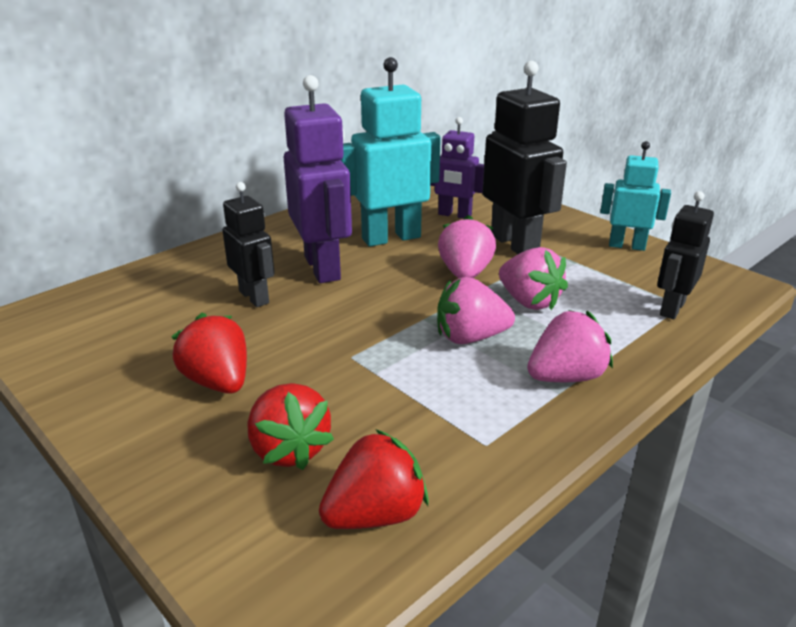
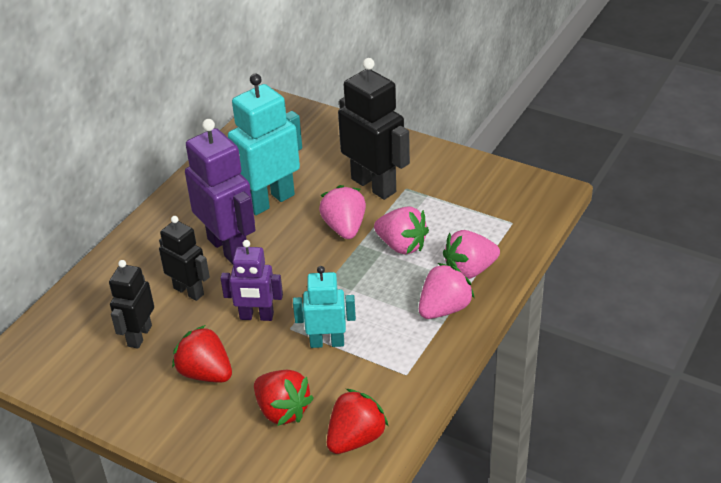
camera: 15 degrees left, 10 degrees up
(454, 215) = (313, 161): purple robot -> purple robot (256, 316)
(470, 337) = (369, 290): pink strawberry -> pink strawberry (469, 270)
(626, 246) = (462, 167): turquoise robot -> turquoise robot (327, 342)
(671, 308) = (505, 228): black robot -> black robot (139, 336)

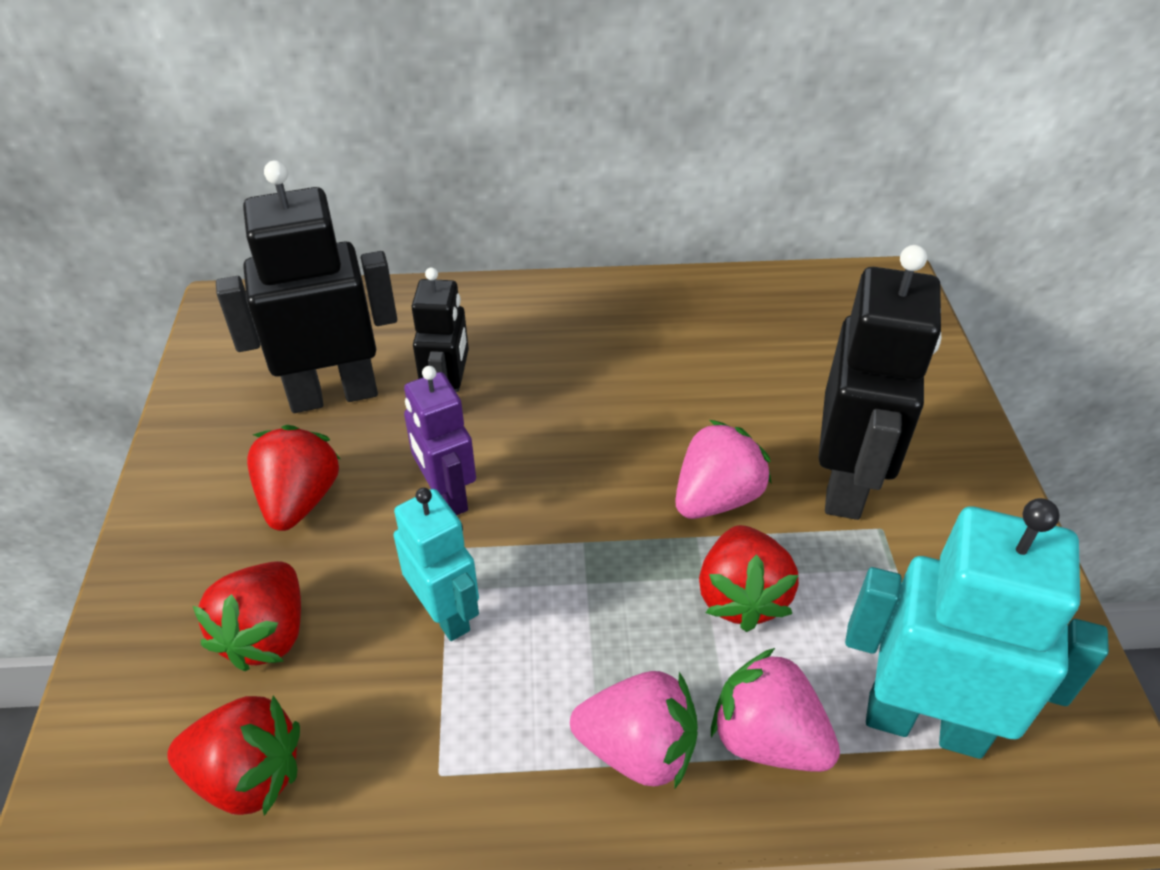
camera: 55 degrees right, 5 degrees up
(139, 336) = (333, 394): black robot -> black robot, size x1.66
(228, 248) = (563, 391): purple robot -> none
(269, 201) = (695, 382): turquoise robot -> turquoise robot (924, 723)
(401, 245) = (741, 597): pink strawberry -> red strawberry

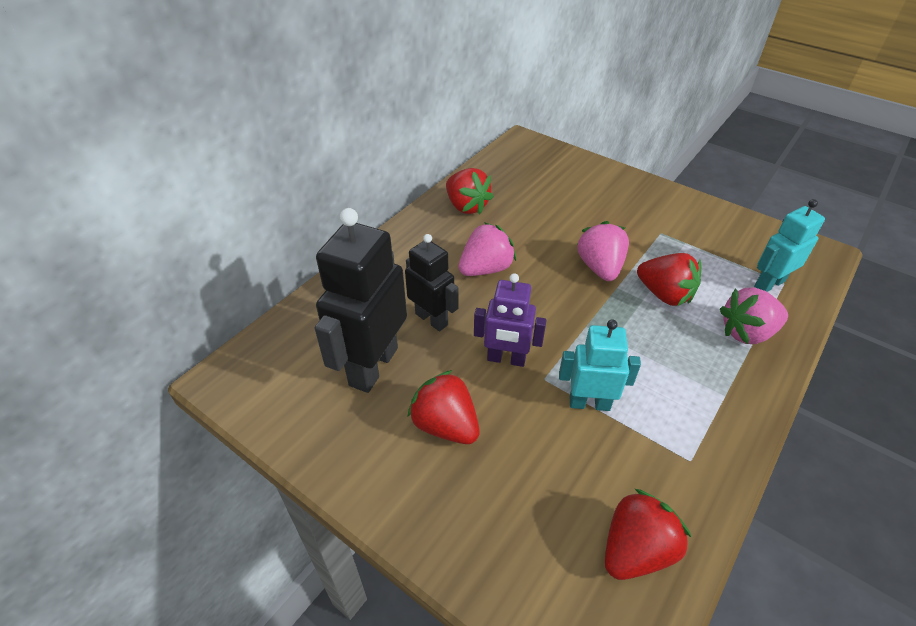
camera: 50 degrees left, 0 degrees up
(266, 634) = (538, 492): red strawberry -> red strawberry (466, 206)
(637, 749) = (725, 377): pink strawberry -> pink strawberry (486, 269)
(846, 483) = (627, 226): black robot -> none
(924, 723) = (769, 284): turquoise robot -> turquoise robot, size x0.60

